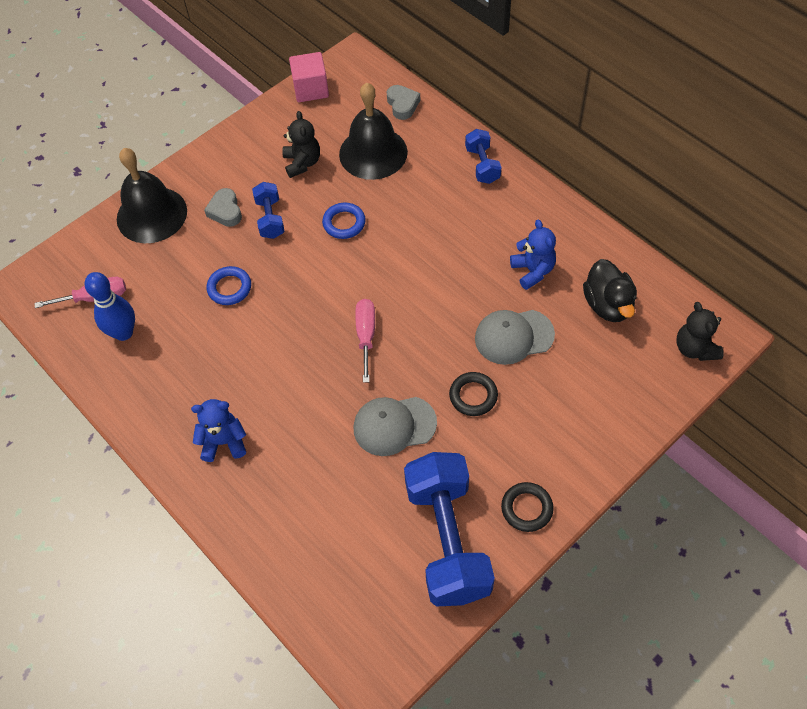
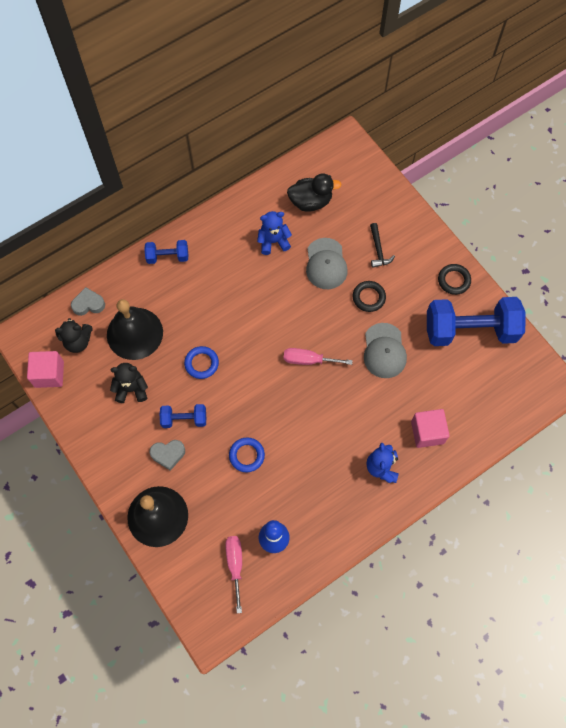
camera: 85 degrees left, 10 degrees up
(279, 495) = (427, 432): none -> pink cube
(553, 399) = (378, 250): none -> black hammer
(695, 348) = (353, 160): black teddy bear -> black teddy bear (78, 341)

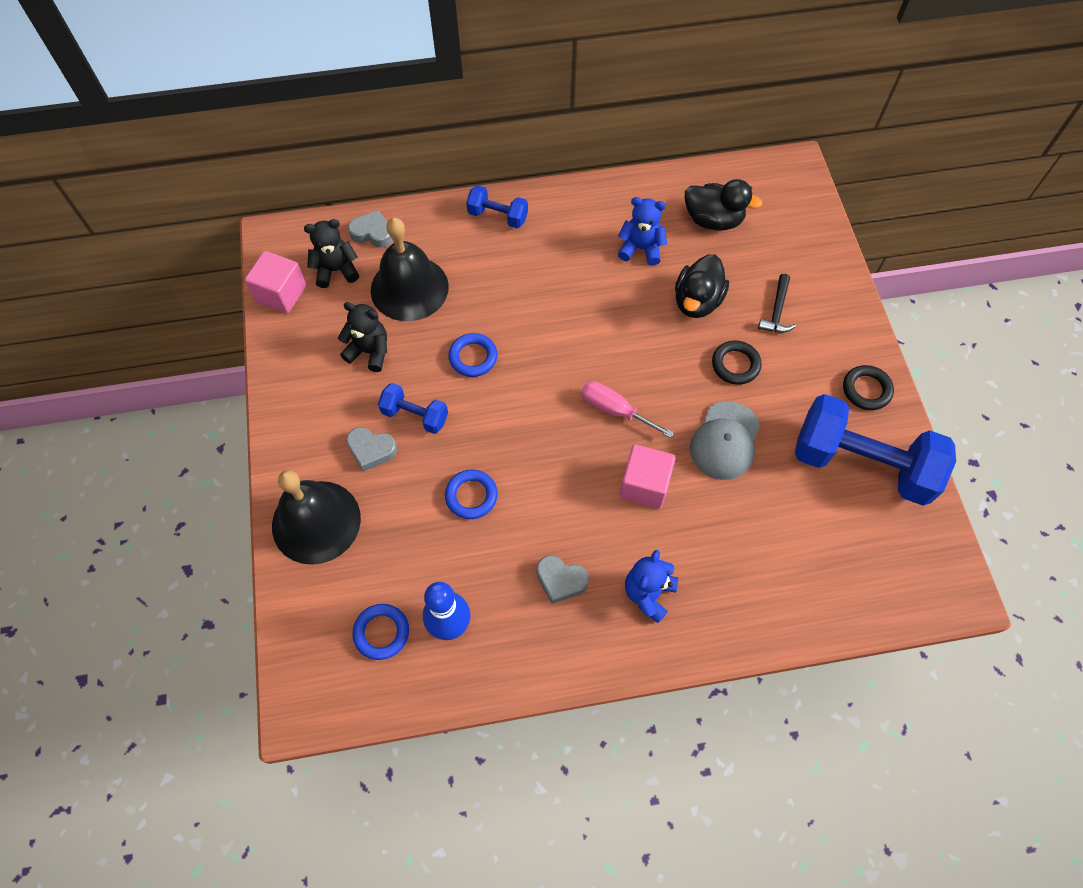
camera: 25 degrees right, 5 degrees down
(78, 341) = (336, 270): black teddy bear -> black teddy bear turned 150 degrees clockwise
(235, 565) = (381, 632): pink screwdriver -> blue ring
(326, 264) = (697, 301): grey cap -> black duck
(327, 483) = (560, 580): none -> grey heart
(427, 432) = (736, 574): pink cube -> pink cube (644, 485)

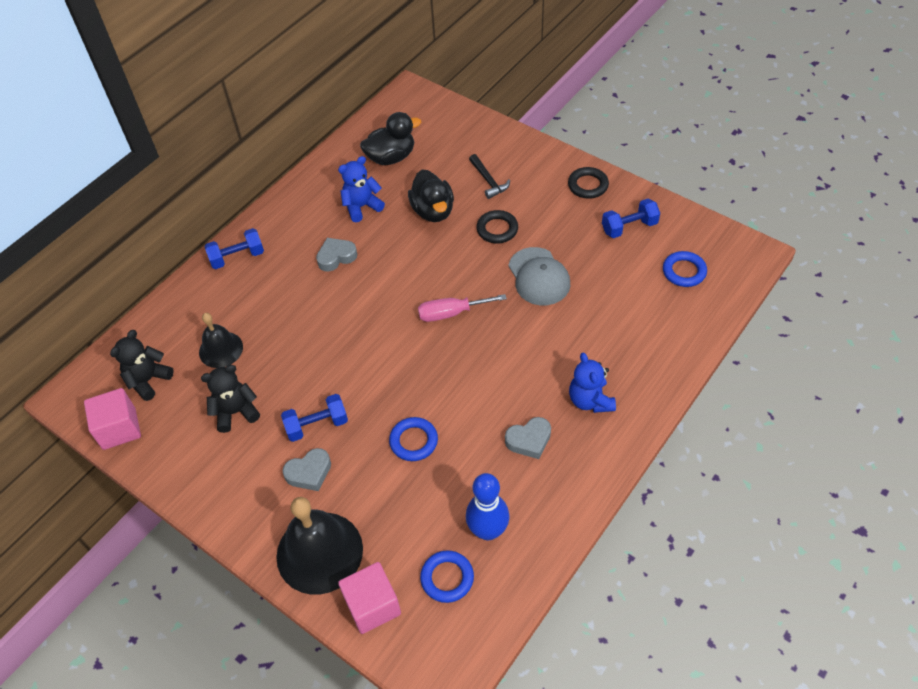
camera: 40 degrees left, 10 degrees down
(372, 233) = (150, 335): grey heart -> grey heart (336, 257)
(409, 288) = (221, 349): black bell -> black bell, size x0.59
(473, 357) = (318, 356): blue ring -> blue ring (684, 271)
(644, 485) = (518, 341): pink cube -> pink cube (372, 605)
(861, 464) = (629, 227): blue dumbbell -> blue dumbbell, size x0.48

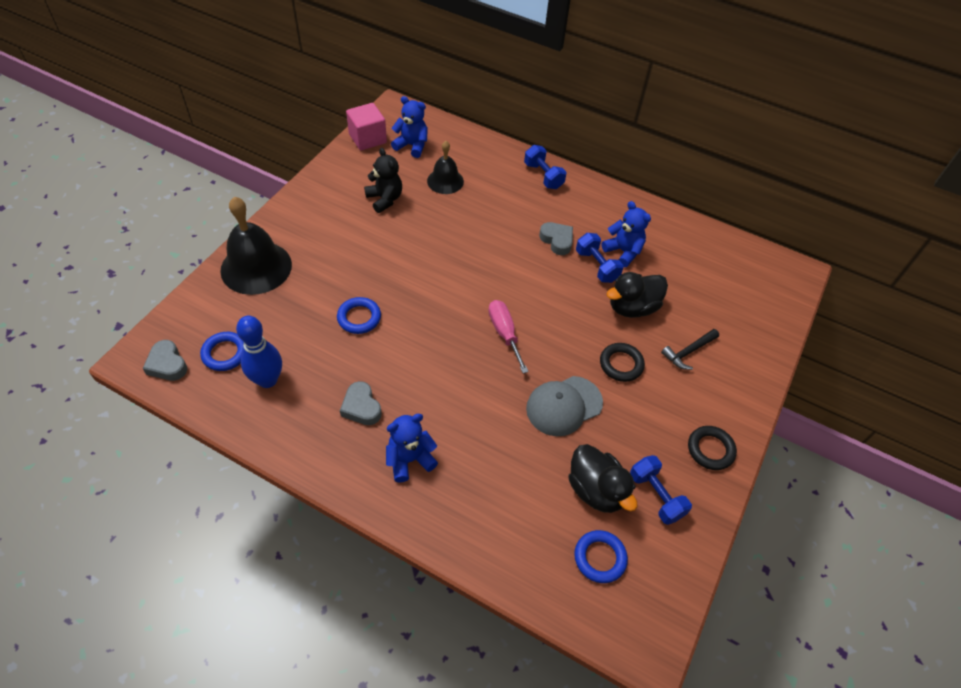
camera: 75 degrees right, 0 degrees up
(148, 380) = (412, 146): black teddy bear -> blue teddy bear
(309, 472) = (328, 251): grey heart -> grey heart (167, 364)
(317, 425) = (374, 250): blue dumbbell -> blue dumbbell (596, 266)
(372, 605) = (206, 306): pink cube -> none
(391, 157) = (696, 267): black duck -> black duck (596, 490)

